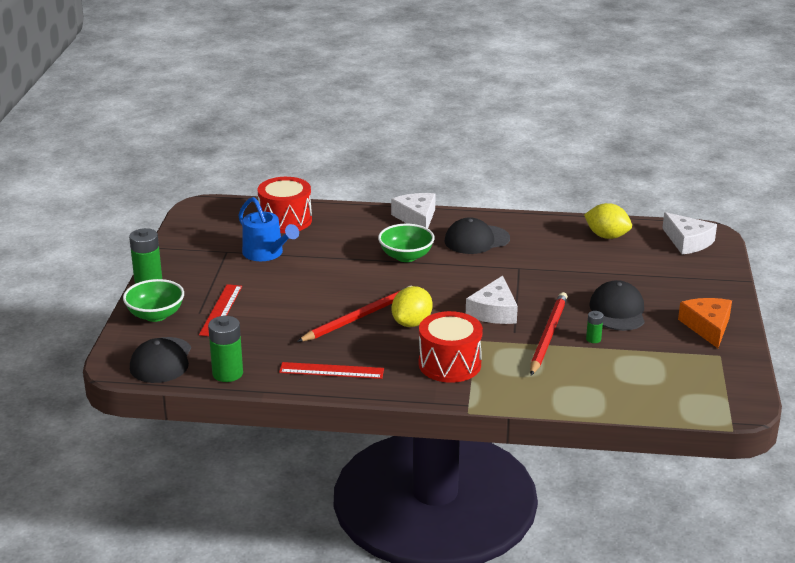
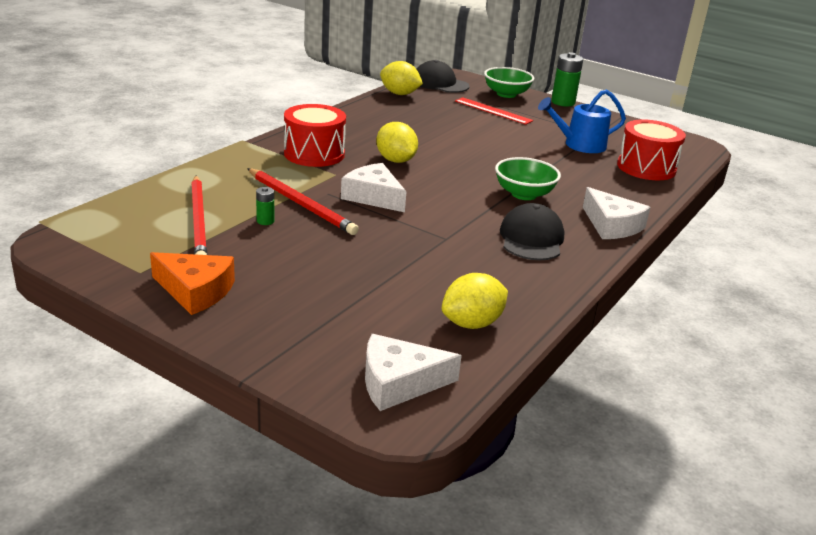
camera: 115 degrees right, 0 degrees up
(227, 373) = (399, 94): green battery -> yellow lemon
(331, 370) = (362, 118): red ruler -> none
(359, 317) = (429, 146): red pencil -> red pencil (199, 221)
(416, 218) = (611, 225): white cheese -> white cheese turned 45 degrees clockwise
(617, 311) = (296, 254): black cap -> none

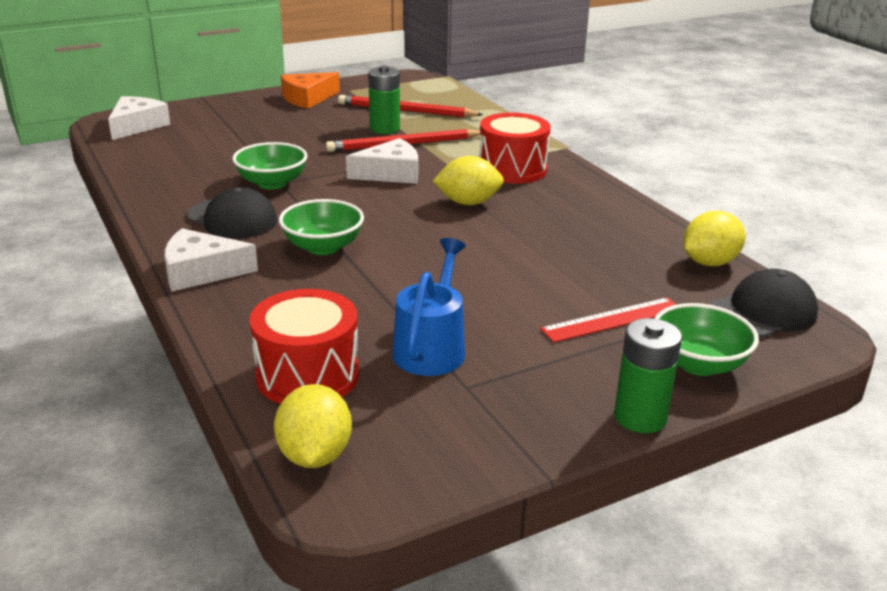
camera: 120 degrees right, 0 degrees up
(265, 221) = (384, 129): green battery -> green battery, size x1.95
(451, 242) = (272, 183): none -> green bowl
(472, 323) = (156, 159): yellow lemon -> yellow lemon (315, 455)

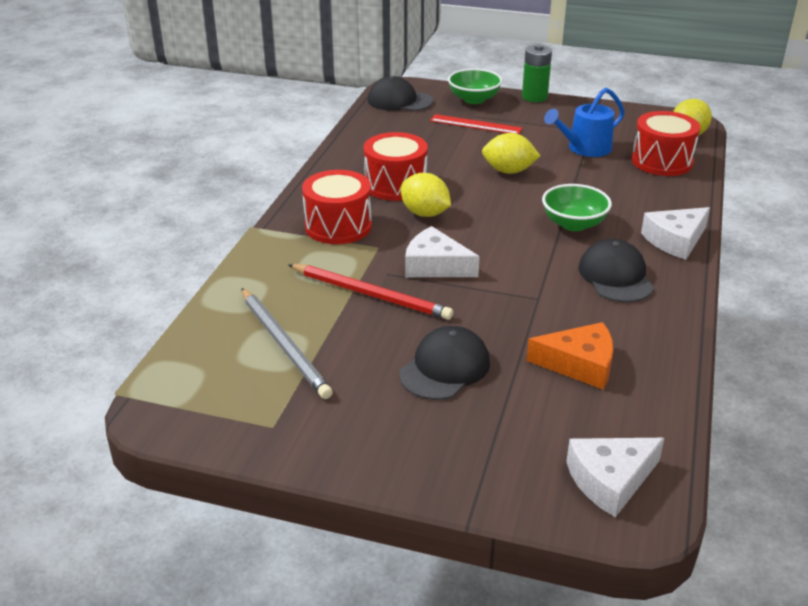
camera: 135 degrees left, 5 degrees up
(201, 271) = (675, 240): white cheese -> white cheese turned 105 degrees clockwise
(272, 183) = (546, 301): green bowl -> none
(293, 132) = (445, 368): none -> black cap
(307, 98) = (346, 433): orange cheese -> orange cheese (579, 364)
(384, 129) = (351, 326): green battery -> none
(406, 111) = (284, 345): red pencil -> grey pencil
(541, 214) = (395, 185): none -> red drum
(709, 262) = (368, 124): yellow lemon -> yellow lemon (509, 171)

